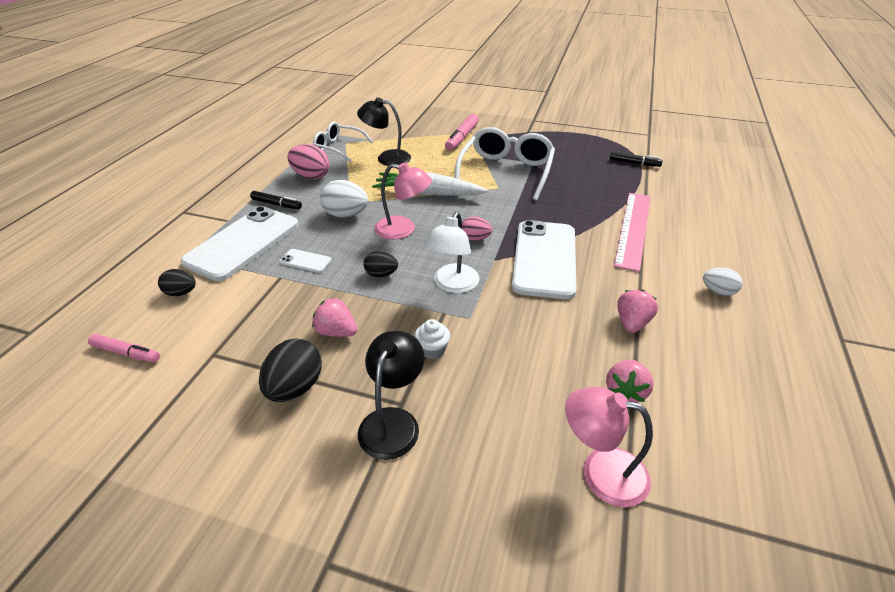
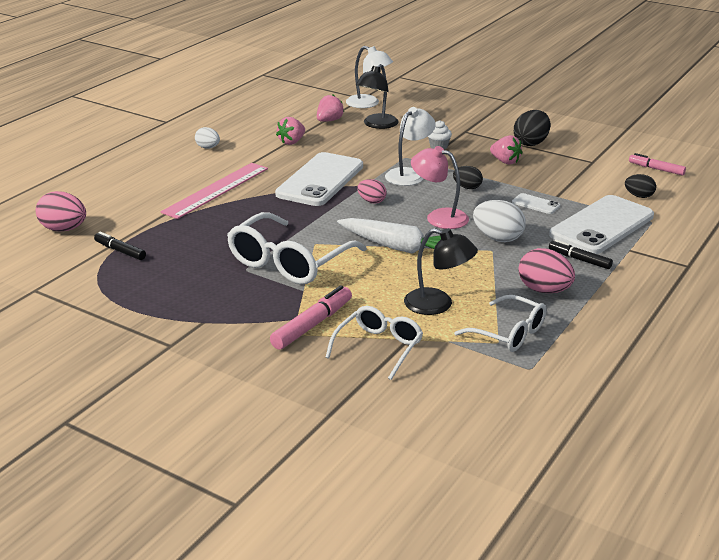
camera: 165 degrees left, 10 degrees down
(393, 421) = (471, 126): black lamp -> black lamp (377, 125)
(416, 132) = (378, 348): none -> white glasses
(600, 471) = (368, 104): pink lamp -> white lamp
(700, 173) = (64, 229): none -> pink egg

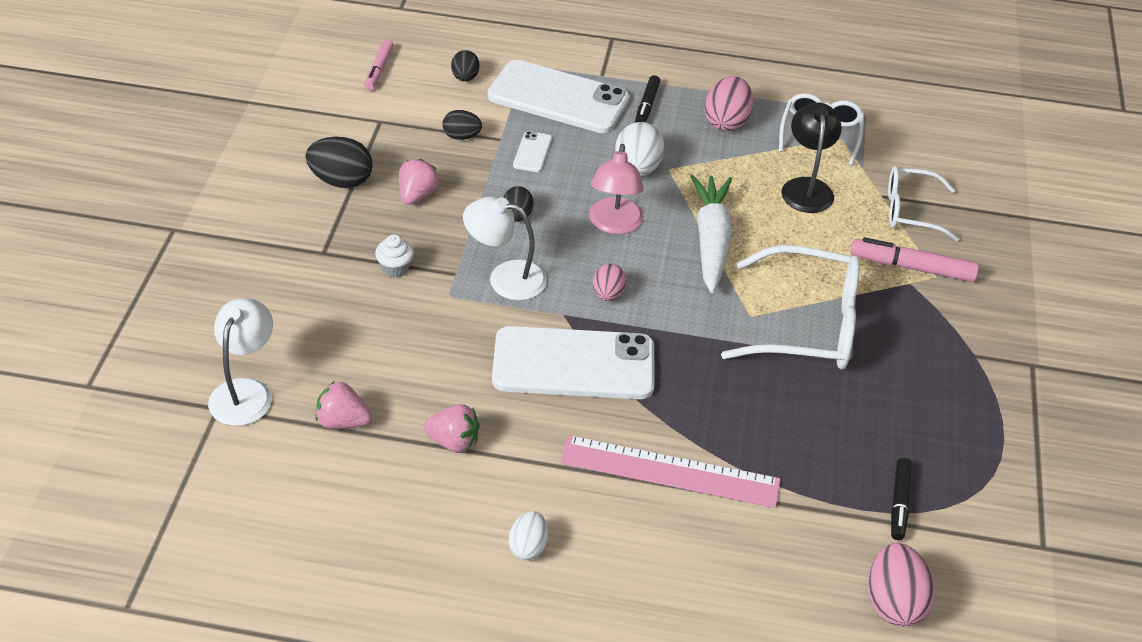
camera: 115 degrees left, 15 degrees up
(377, 125) = (337, 356): black lamp -> none
(564, 184) = (461, 136): none -> black egg

